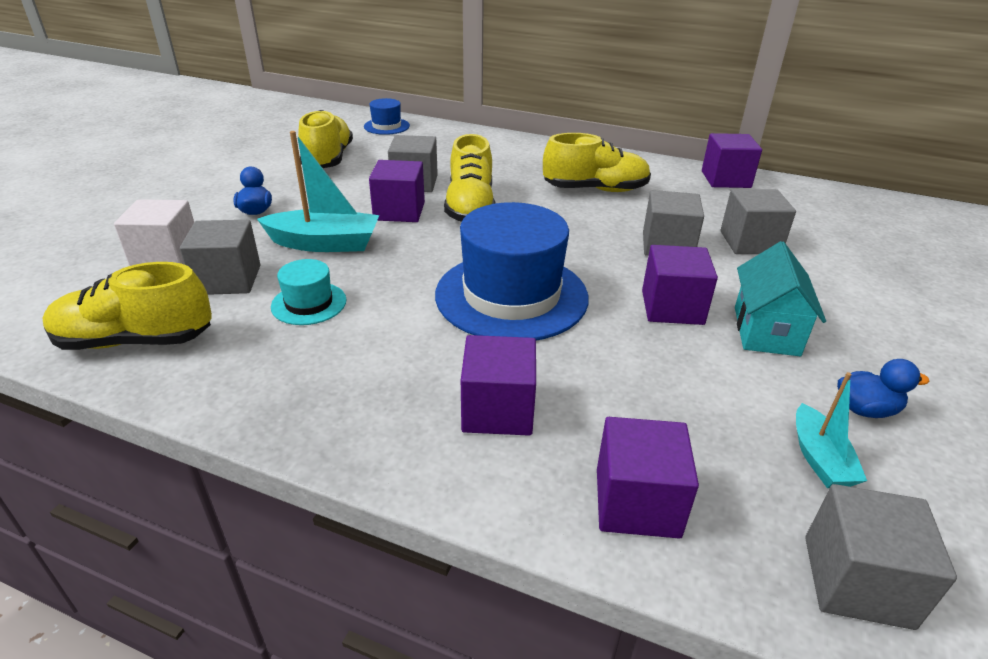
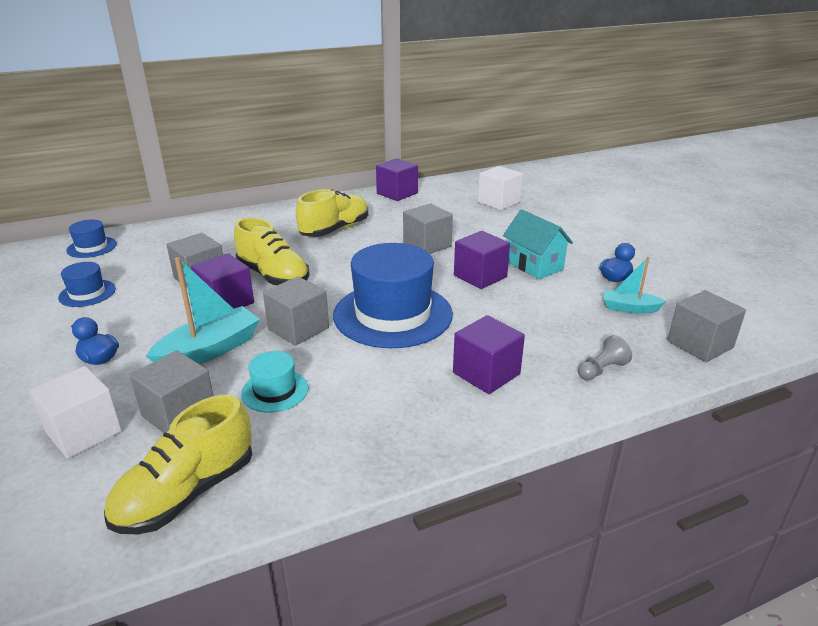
camera: 45 degrees left, 5 degrees down
(328, 159) = (87, 293): yellow shoe -> blue hat
(637, 502) = (601, 370): purple cube -> grey pawn
(750, 242) = (462, 224): grey cube -> grey cube (298, 329)
(819, 458) = (629, 308): turquoise boat -> turquoise boat turned 150 degrees clockwise
(846, 237) = (498, 202): none -> white cube

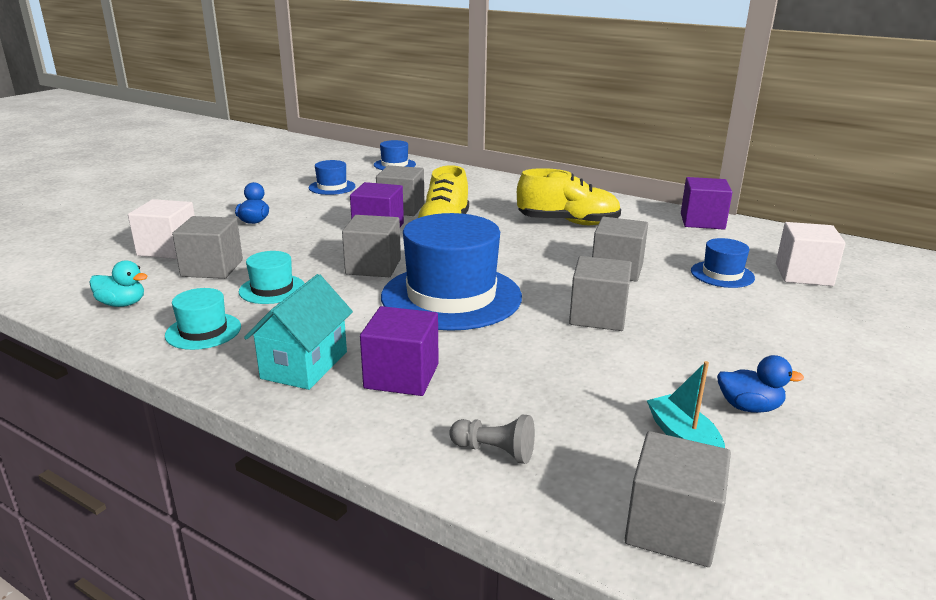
camera: 55 degrees right, 5 degrees down
(186, 493) = (122, 304): yellow shoe -> turquoise duck
(210, 350) = (303, 248): turquoise boat -> none
(313, 451) = (203, 331): none -> turquoise hat
(472, 220) = (722, 274): none -> blue hat
(480, 276) = (598, 316): purple cube -> grey cube
(534, 265) = (681, 340): turquoise house -> turquoise house (304, 365)

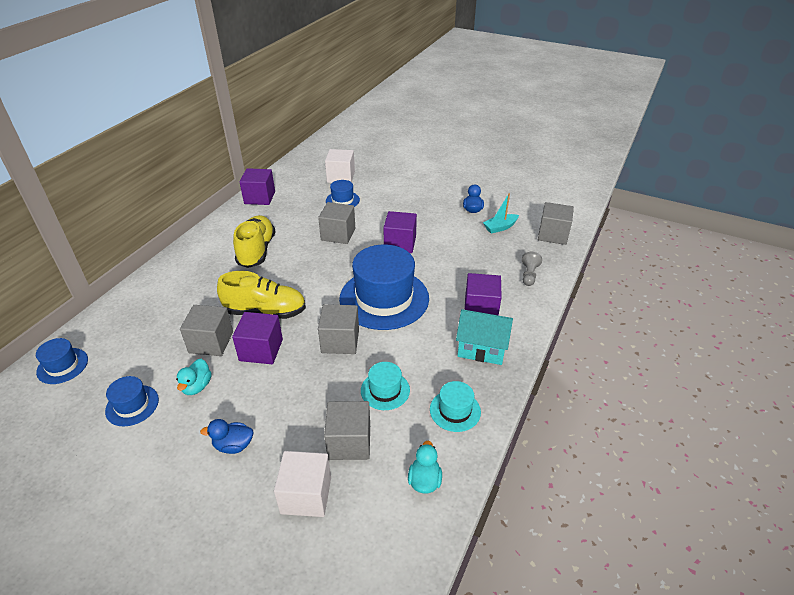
camera: 95 degrees left, 15 degrees up
(340, 206) = (197, 386): none -> turquoise duck
(598, 316) = (400, 243): grey cube -> purple cube

